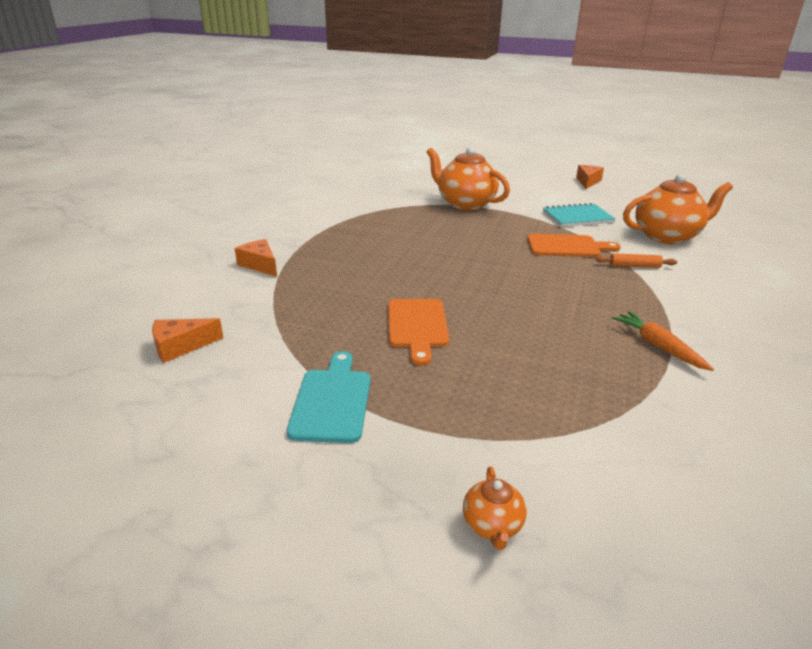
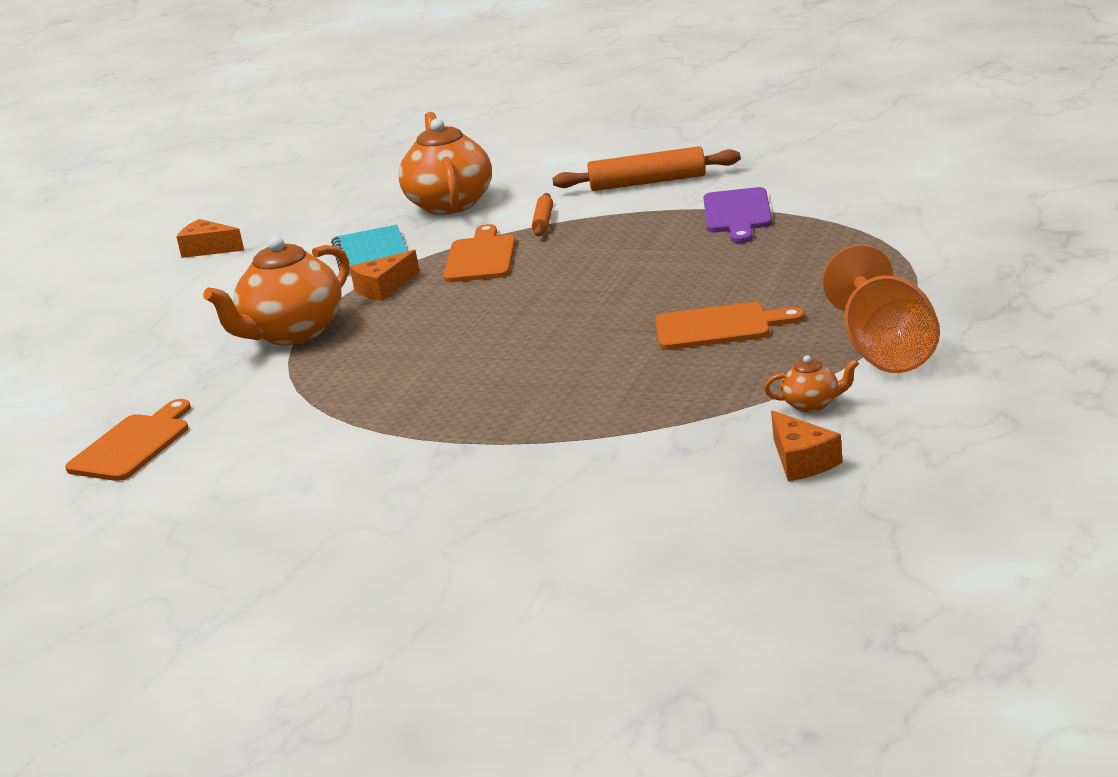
camera: 85 degrees left, 5 degrees down
(260, 265) = (544, 461): orange cheese -> orange cheese (383, 288)
(332, 401) = (885, 351): turquoise cutting board -> orange goblet
(355, 182) = (133, 445): none -> orange cutting board
(492, 526) = (1022, 269): orange teapot -> orange teapot (812, 404)
(658, 346) = (737, 214): orange carrot -> purple cutting board
(729, 307) = (647, 182): none -> orange rolling pin

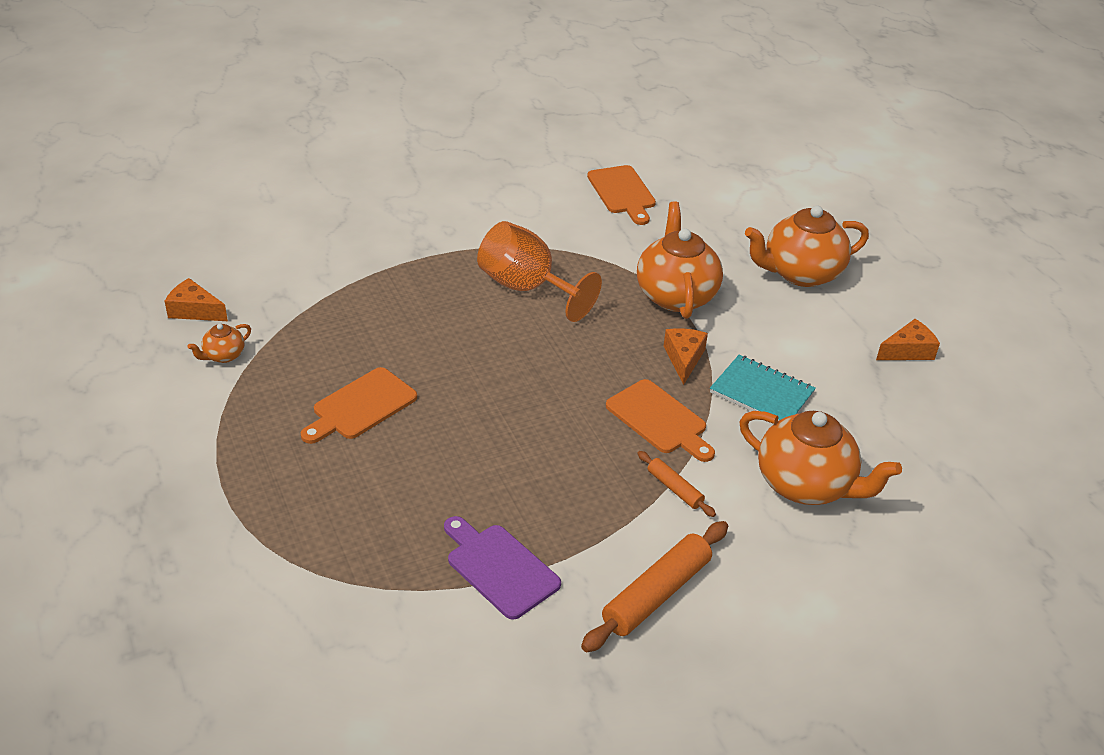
camera: 130 degrees right, 15 degrees up
(153, 319) = (800, 273): none -> orange teapot
(885, 351) = (208, 423): orange goblet -> orange goblet (527, 288)

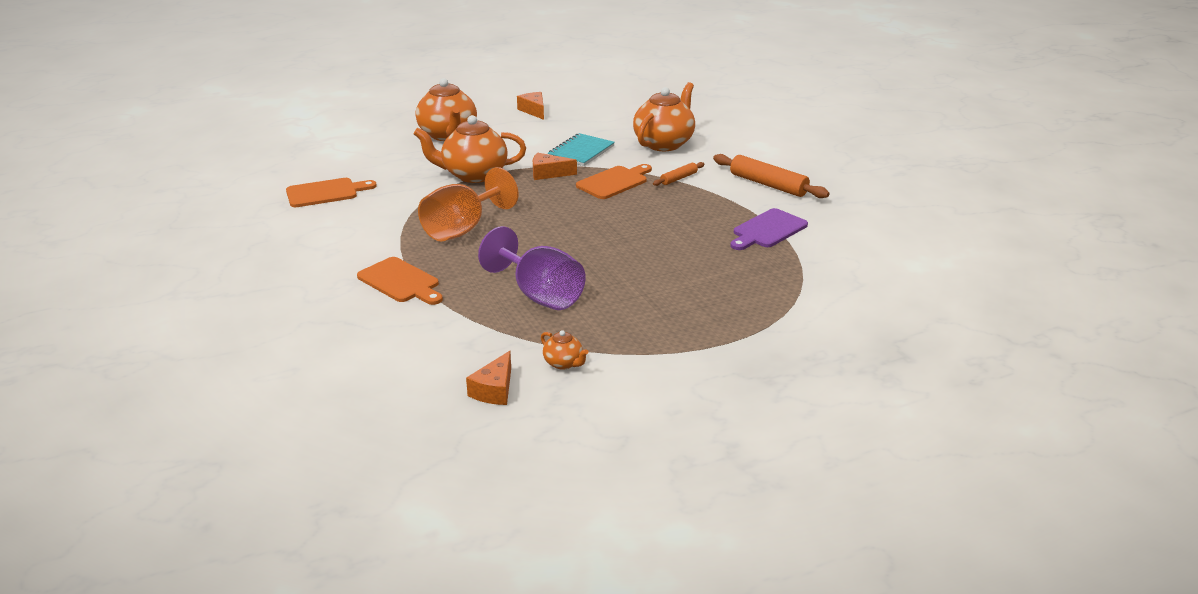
camera: 90 degrees left, 10 degrees down
(361, 406) = (621, 290): orange cutting board -> orange cutting board (400, 282)
(364, 343) = (540, 295): none -> purple goblet

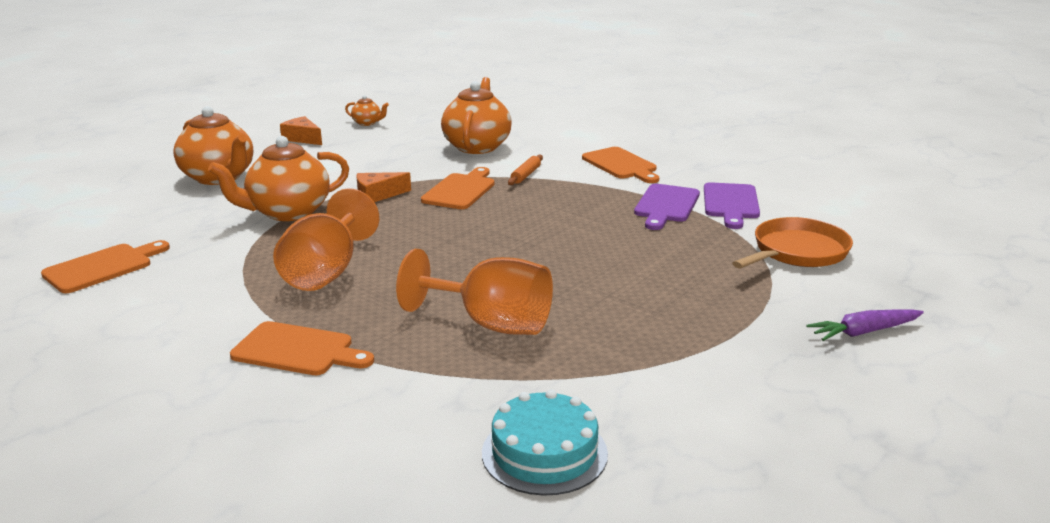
camera: 25 degrees left, 5 degrees down
(494, 390) = (544, 453): orange cheese -> turquoise cake
(540, 295) = (491, 324): purple goblet -> orange goblet
(563, 363) = (597, 395): orange teapot -> orange teapot (367, 123)
(581, 151) = (394, 168): turquoise notebook -> none
(768, 185) = (621, 165): orange rolling pin -> orange cutting board
(812, 372) = (864, 332): none -> purple carrot
(826, 240) = (730, 203): none -> purple cutting board
(834, 295) = (797, 252): none -> orange pan

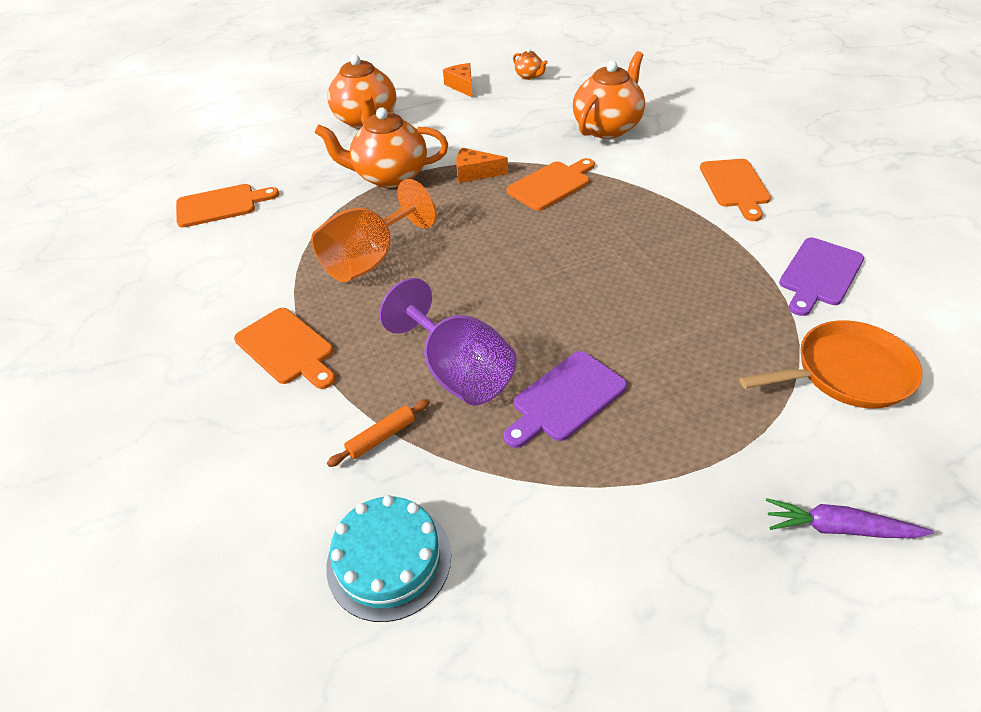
camera: 30 degrees right, 20 degrees up
(491, 324) = (458, 372): orange goblet -> purple goblet
(526, 175) = (627, 178): orange rolling pin -> orange rolling pin (381, 437)
(666, 205) = (742, 258): purple cutting board -> purple cutting board (565, 398)

